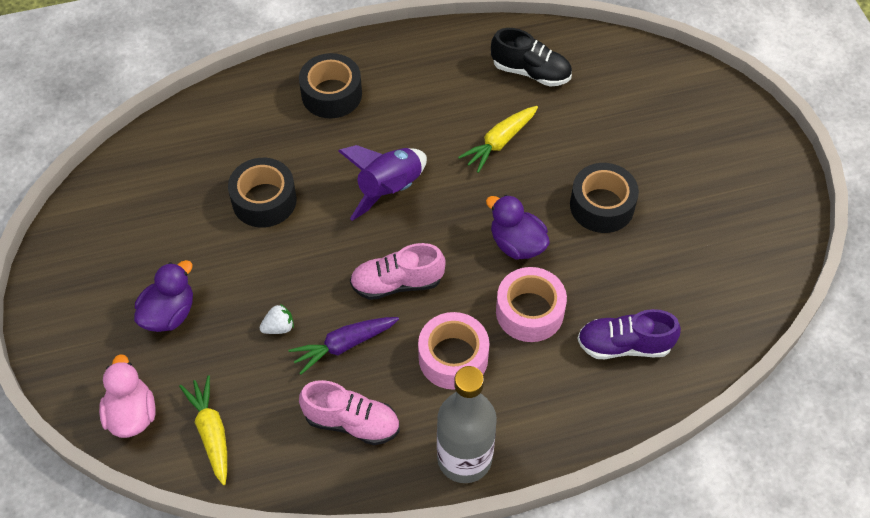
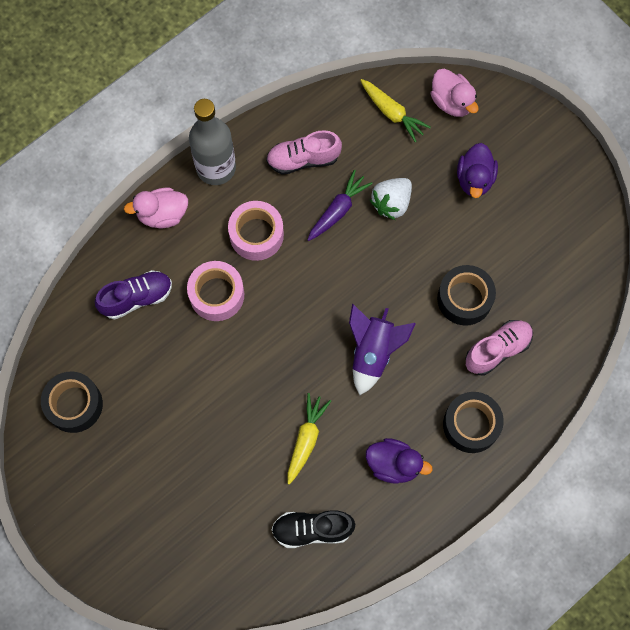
camera: 155 degrees right, 15 degrees up
(279, 327) = (391, 203): white strawberry -> white strawberry, size x1.72
(397, 283) = (325, 274): pink shoe -> pink shoe (497, 350)
(517, 244) = (250, 348): purple duck -> purple duck (394, 464)
(556, 428) = (162, 214): none -> pink duck
(602, 205) = (197, 414): black tape -> black tape (74, 405)

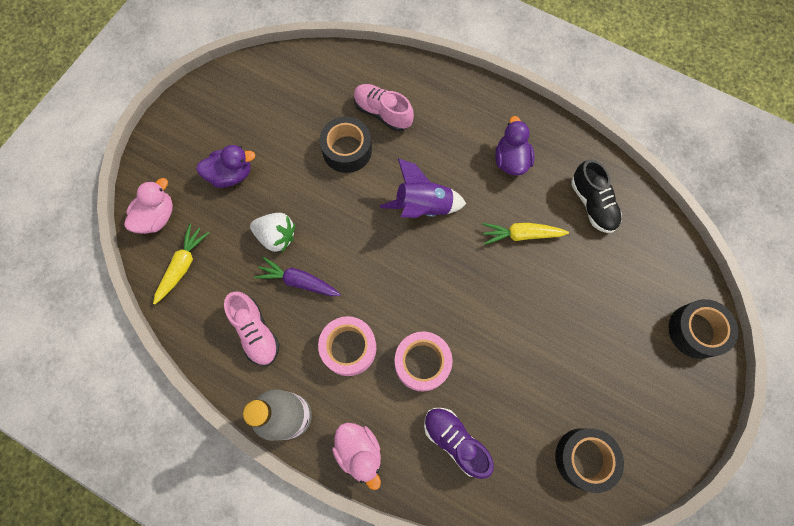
camera: 110 degrees left, 0 degrees up
(471, 425) = (453, 114): black tape -> black tape (696, 331)

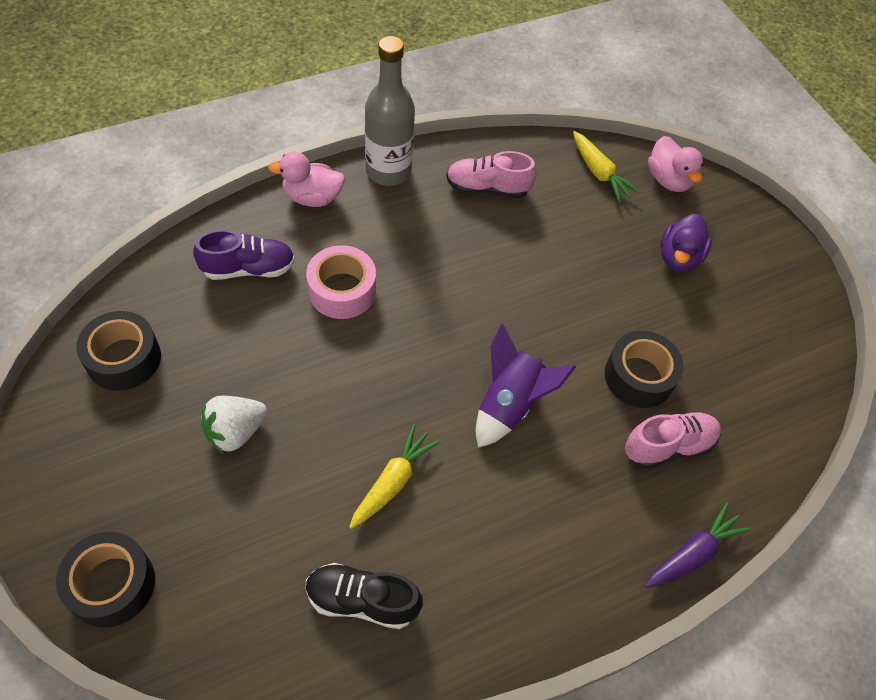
camera: 120 degrees right, 15 degrees down
(276, 236) = (575, 255): white strawberry -> white strawberry (235, 432)
(298, 281) = (512, 245): purple carrot -> purple carrot (692, 553)
(349, 348) = (410, 244): pink tape -> none
(511, 160) = (498, 547): purple duck -> none

